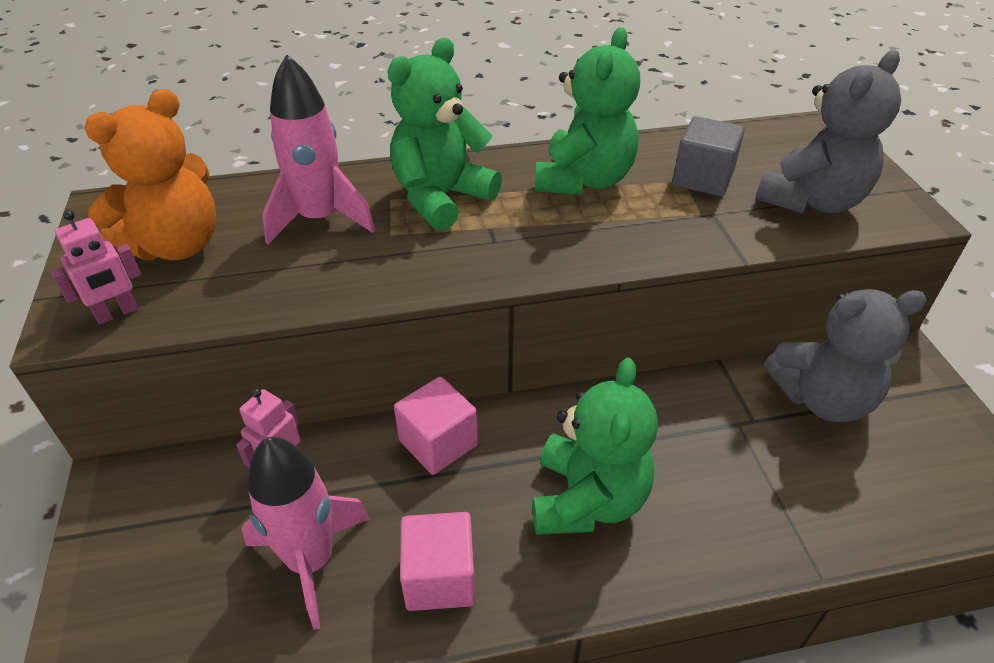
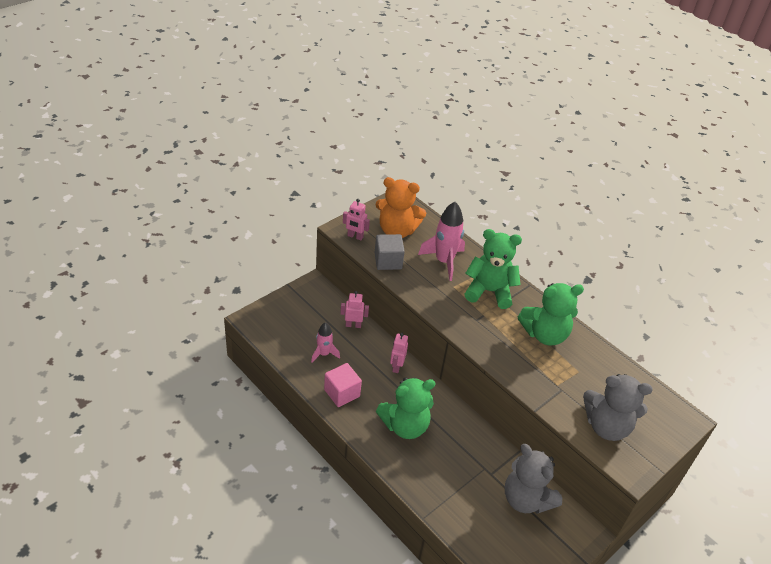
camera: 55 degrees right, 0 degrees up
(311, 561) = (324, 354): pink rocket -> pink rocket, size x0.59
(438, 443) = (396, 366): pink cube -> pink robot
(702, 178) = (587, 378): grey cube -> grey cube (388, 261)

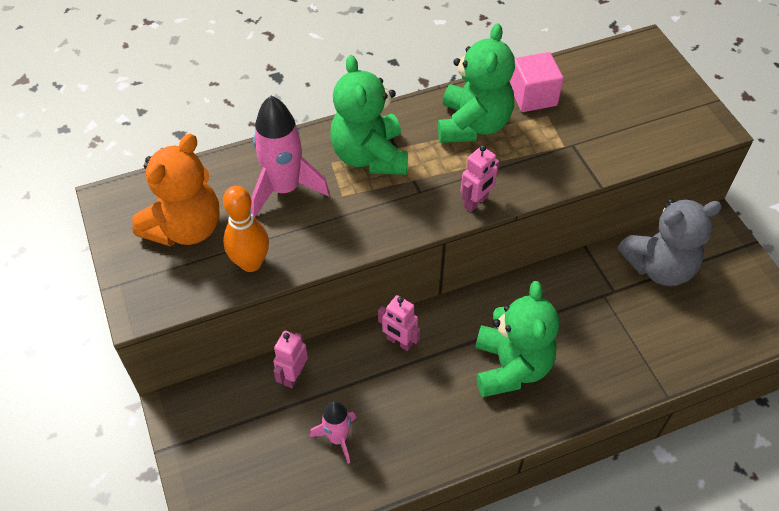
camera: 65 degrees left, 10 degrees up
(342, 393) = (426, 435): pink cube -> pink cube (533, 96)
(355, 236) = (170, 293): pink robot -> pink robot (476, 202)
(388, 261) = (251, 263): grey cube -> orange bowling pin
(489, 291) = (370, 156): green teddy bear -> green teddy bear turned 45 degrees counterclockwise
(606, 426) = (642, 123): grey teddy bear -> none

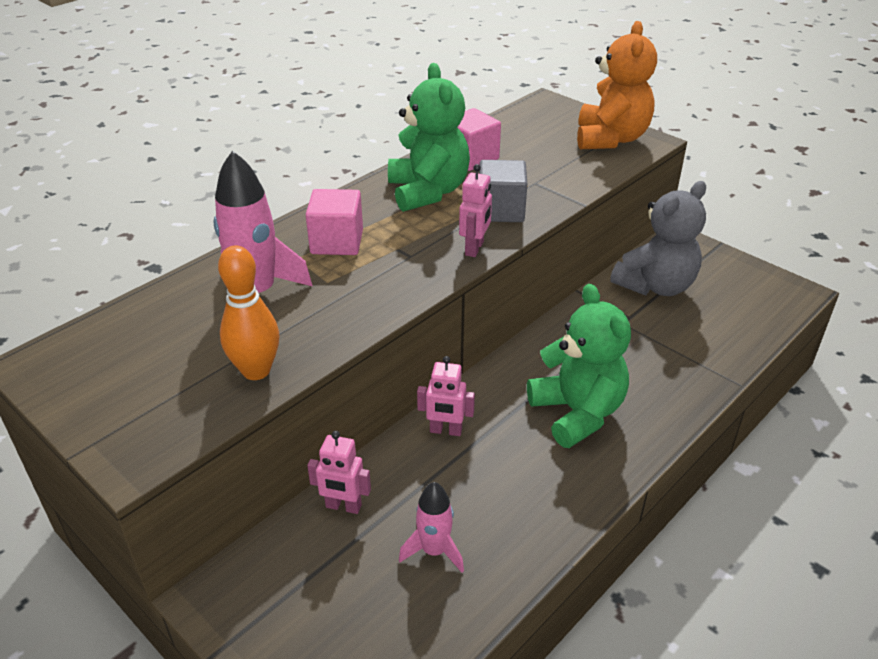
camera: 25 degrees left, 15 degrees down
(186, 228) = (153, 362): orange teddy bear -> orange teddy bear (610, 139)
(293, 376) = (343, 506): pink robot -> pink robot turned 75 degrees counterclockwise
(370, 156) = (337, 242): green teddy bear -> pink cube
(522, 167) = (501, 210): none -> grey cube

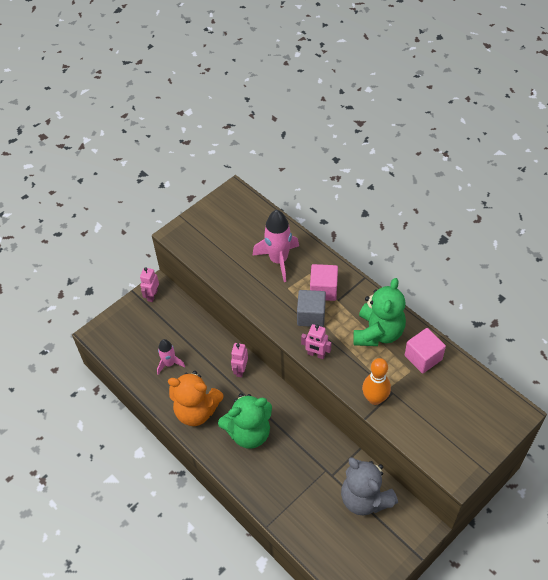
camera: 95 degrees right, 15 degrees up
(256, 371) = (222, 266): orange bowling pin -> orange bowling pin (375, 398)
(343, 506) = (197, 329): pink robot -> pink robot (152, 295)
(428, 192) = (378, 333): green teddy bear -> green teddy bear turned 60 degrees counterclockwise
(501, 210) = (357, 370): grey cube -> grey cube (311, 316)
(610, 139) = (458, 449): orange teddy bear -> orange teddy bear (196, 411)

